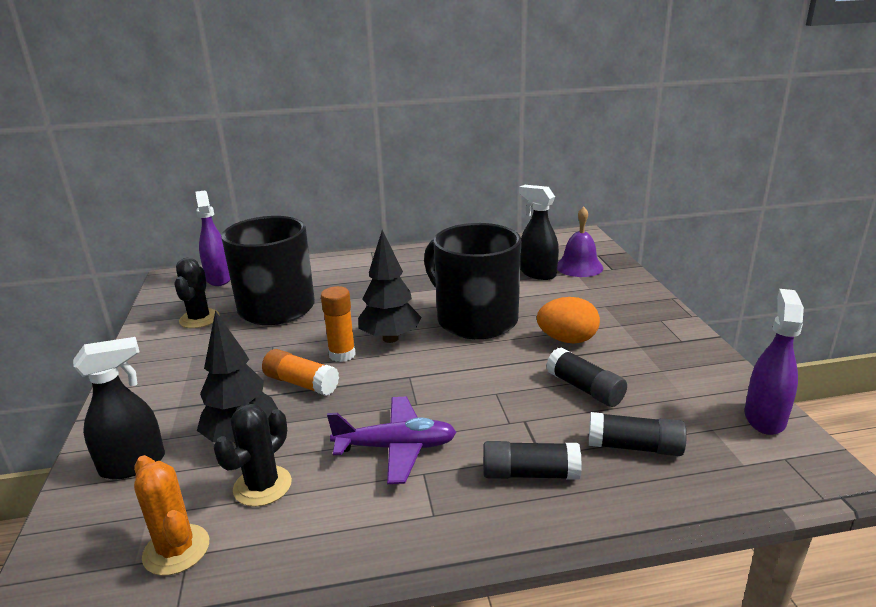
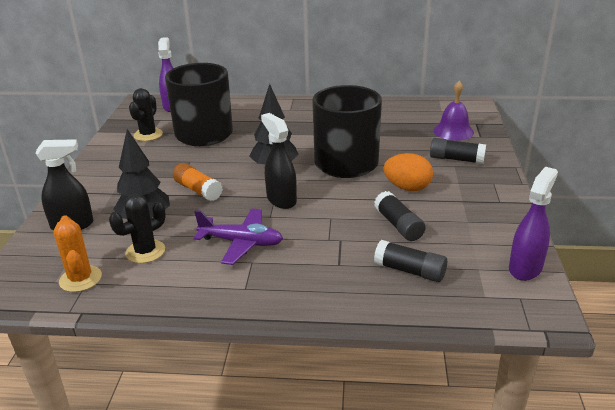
camera: 15 degrees right, 5 degrees up
(342, 354) = (235, 174): orange glue stick -> none
(530, 474) = (323, 275): black glue stick -> black glue stick (456, 159)
(537, 273) = (415, 132): black spray bottle -> black spray bottle (281, 200)

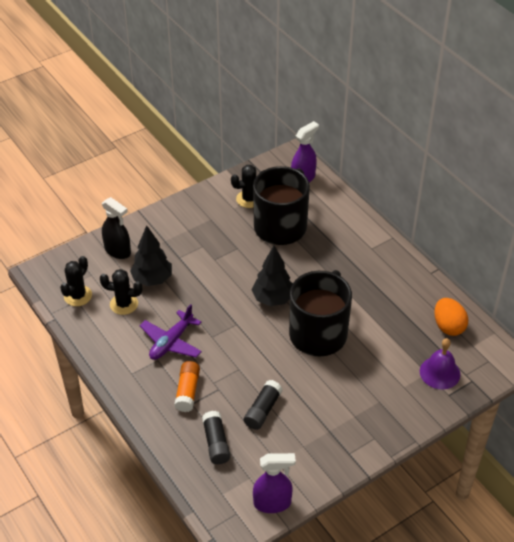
camera: 50 degrees right, 15 degrees up
(80, 279) = (78, 296): orange cactus -> black cactus
(198, 190) = (207, 279): orange glue stick -> orange glue stick (187, 391)
(241, 243) = (171, 342): purple plane -> purple plane turned 60 degrees clockwise
(281, 200) = (236, 330): black spray bottle -> none
(407, 187) = (317, 389): orange egg -> orange egg (448, 326)
(456, 159) = (390, 398): black glue stick -> none

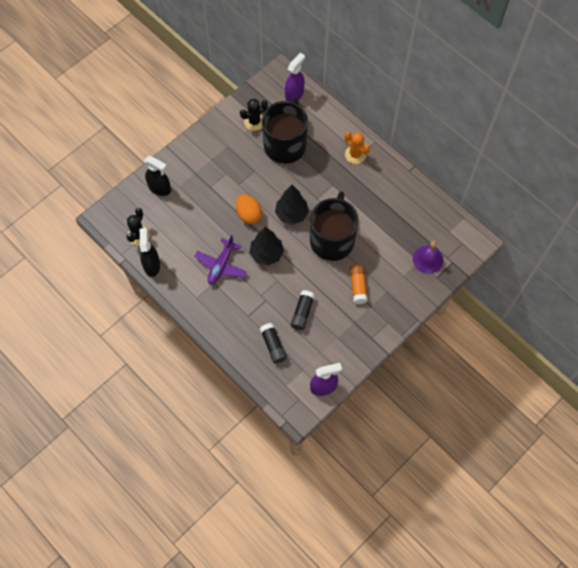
camera: 10 degrees left, 20 degrees up
(85, 330) = (152, 265): none -> black spray bottle
(124, 304) = (176, 237): black cactus -> none
(152, 279) = (193, 211): black tree -> black tree (266, 254)
(187, 391) = (243, 306): orange glue stick -> orange glue stick (358, 286)
(365, 247) = (355, 154): none -> orange cactus
(448, 326) = (429, 217): orange egg -> orange egg (248, 214)

